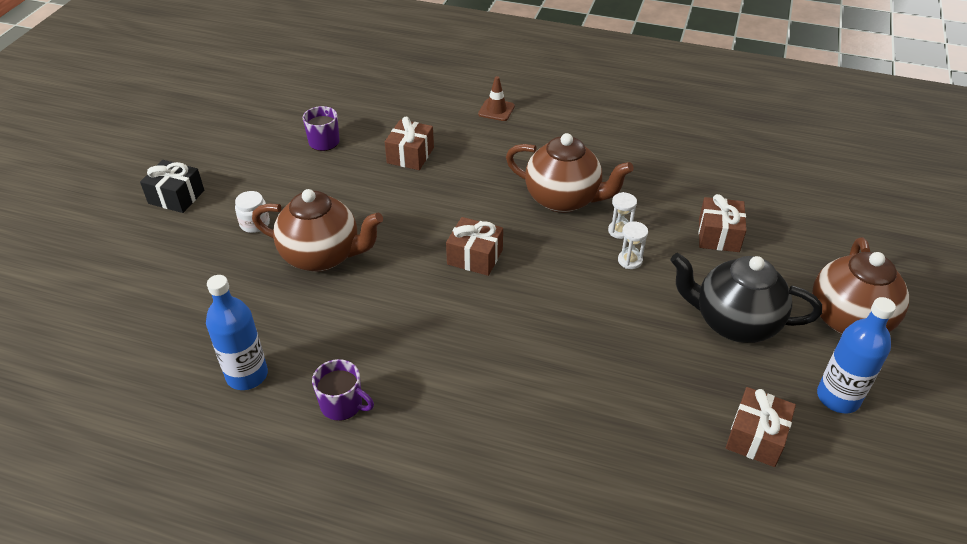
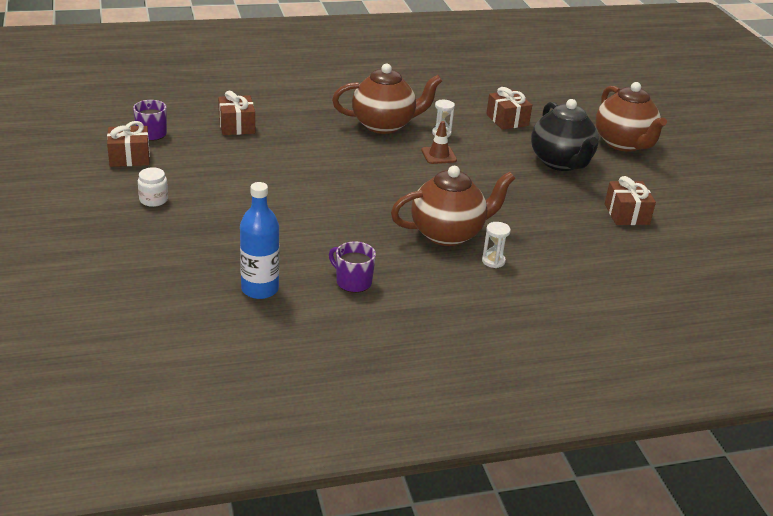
camera: 35 degrees left, 10 degrees down
(176, 197) = (57, 201): black gift -> none
(322, 256) = (236, 204): brown teapot -> brown teapot (448, 234)
(342, 404) = (353, 282): purple mug -> purple mug turned 135 degrees counterclockwise
(475, 257) = (356, 174): brown gift -> brown gift (129, 157)
(496, 110) = (275, 83): brown traffic cone -> brown traffic cone (439, 155)
(630, 260) = (465, 148): white hourglass -> white hourglass (493, 261)
(734, 323) = (561, 163): black teapot -> black teapot turned 90 degrees counterclockwise
(838, 397) = (652, 182): blue bottle -> none

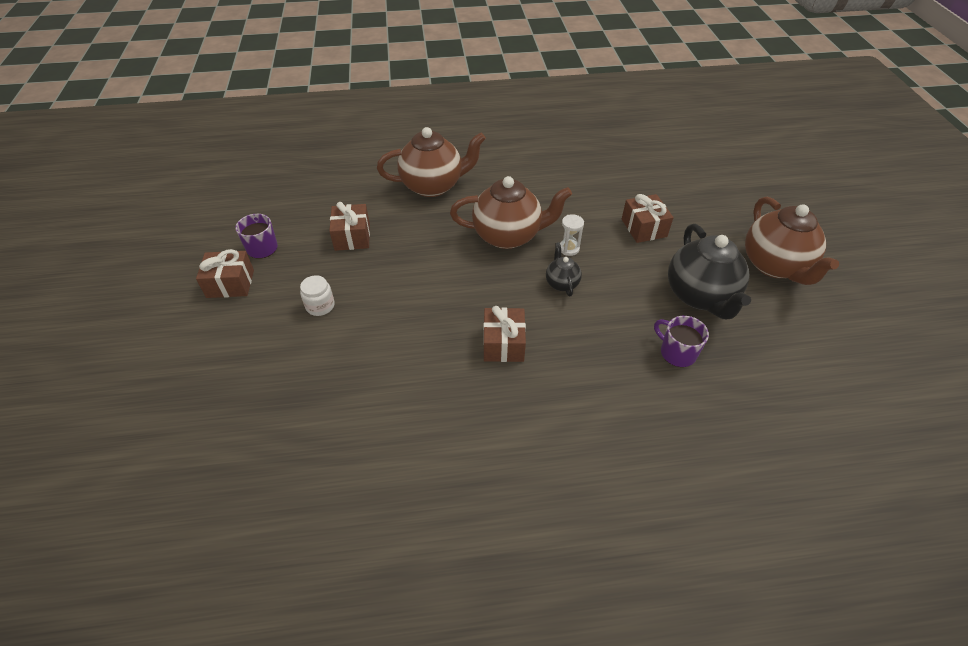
camera: 10 degrees right, 15 degrees up
(153, 200) = (238, 351): white jar -> white jar (320, 306)
(260, 289) = (319, 511): blue bottle -> none
(353, 282) = (431, 501): purple mug -> purple mug (677, 353)
(439, 155) = (561, 283): brown traffic cone -> black teapot
(448, 234) = (557, 416): brown teapot -> brown teapot (433, 186)
(493, 261) = (606, 468): white hourglass -> none
(626, 214) = (775, 385): brown gift -> brown gift (503, 344)

